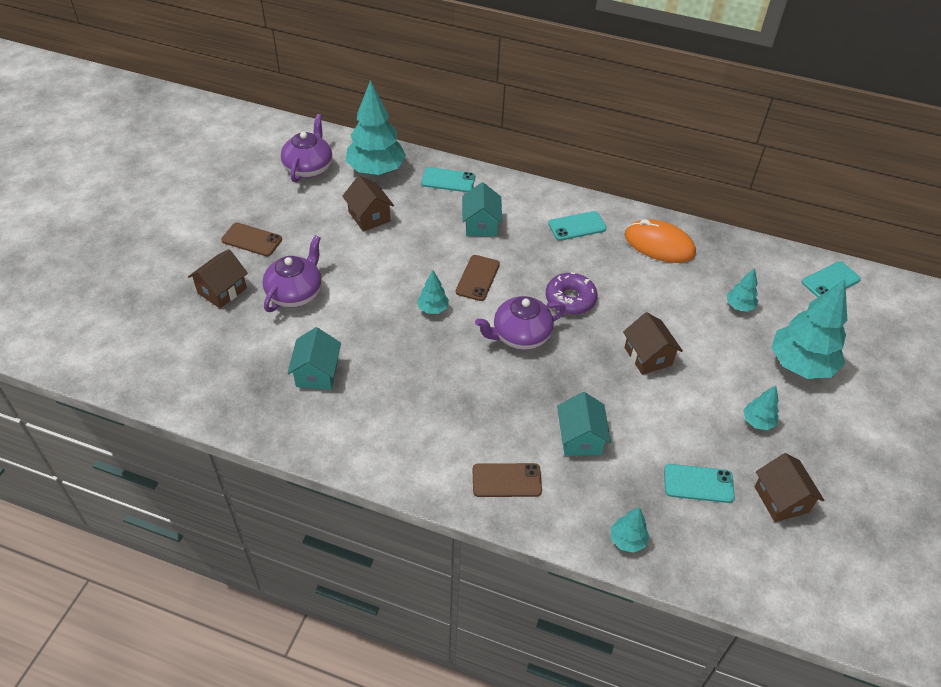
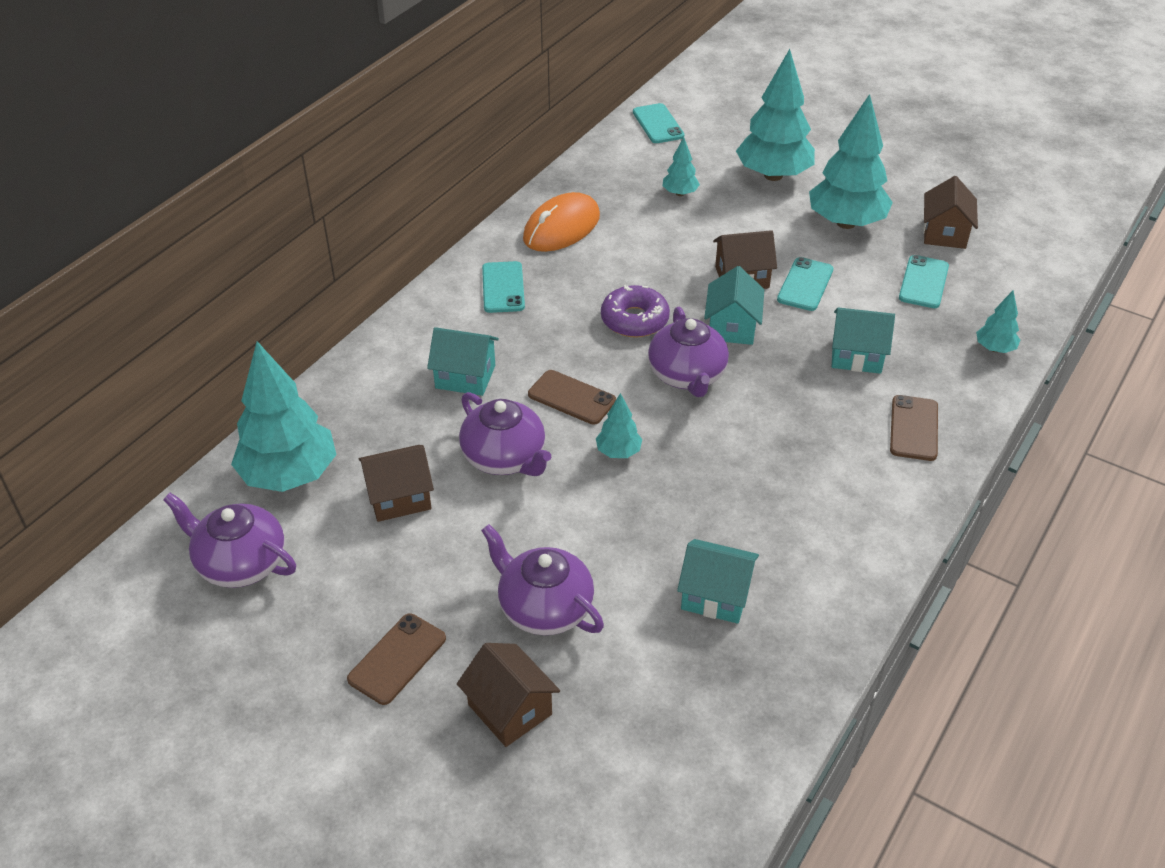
camera: 75 degrees left, 5 degrees down
(413, 255) = (505, 458): none -> purple teapot
(448, 180) = (353, 395): turquoise phone -> turquoise phone (805, 284)
(584, 356) = (732, 327): none -> turquoise house
(757, 422) = (846, 223): turquoise tree -> turquoise tree, size x2.14
(781, 499) = (944, 233): brown house -> brown house turned 75 degrees counterclockwise

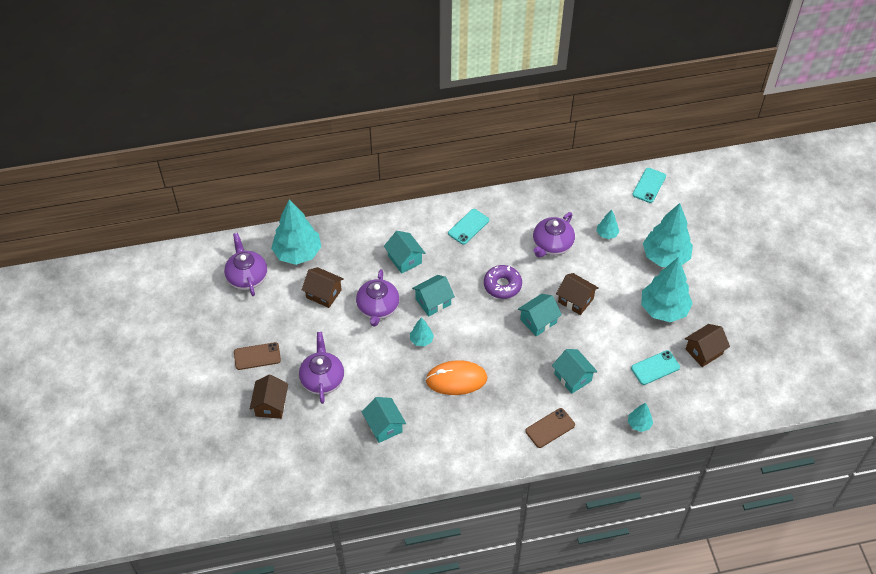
camera: 45 degrees right, 10 degrees up
(561, 227) = (530, 213): orange mouse -> orange mouse (456, 379)
(571, 398) = (433, 302): brown phone -> turquoise house
(687, 376) = (490, 329): purple teapot -> purple teapot (552, 245)
(805, 284) = (599, 326): turquoise phone -> none

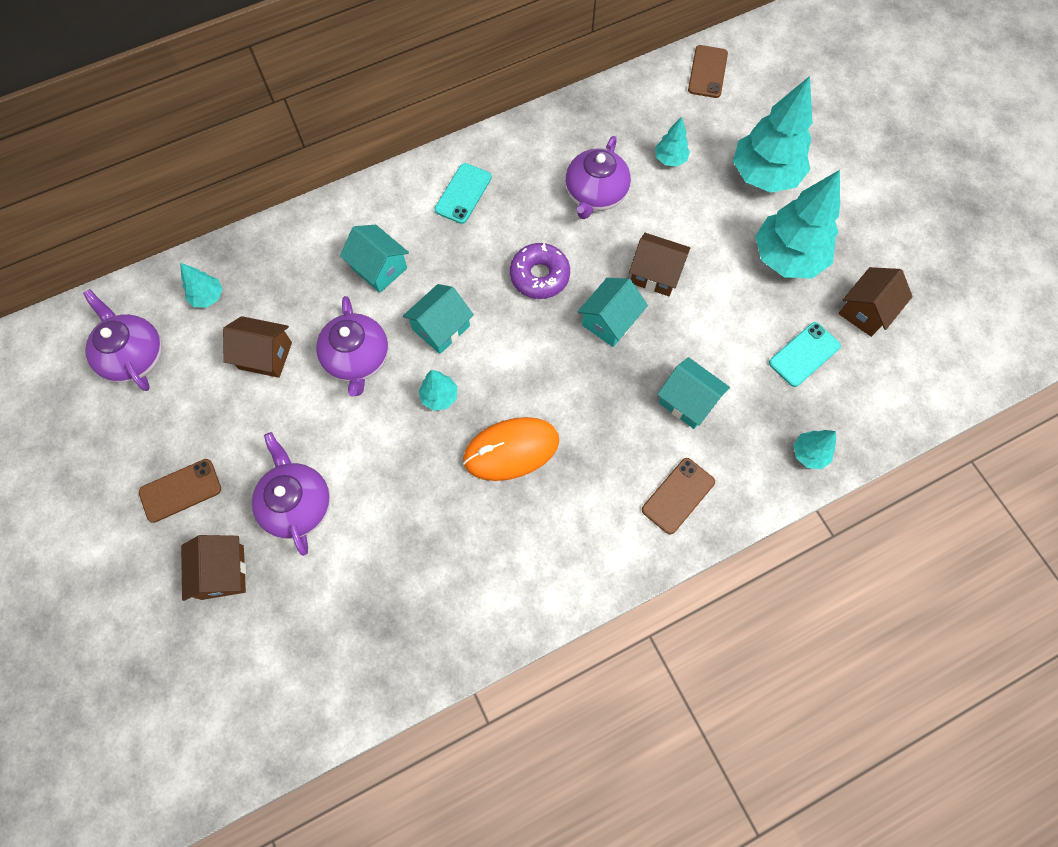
camera: 15 degrees left, 15 degrees up
(297, 253) = (208, 297): turquoise tree -> turquoise tree, size x0.47
(384, 426) = (417, 561): turquoise house -> none
(649, 185) = (707, 72): turquoise phone -> brown phone

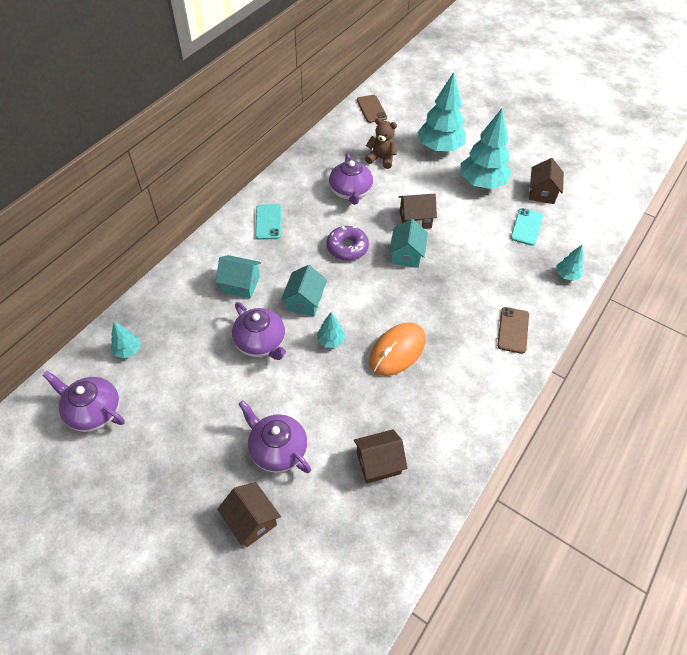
camera: 30 degrees left, 15 degrees down
(180, 490) = (185, 482): brown phone -> none
(265, 355) = (194, 368): brown house -> brown house (378, 463)
(670, 159) = (381, 159): turquoise tree -> brown teddy bear
(687, 401) = (481, 277): turquoise house -> none

